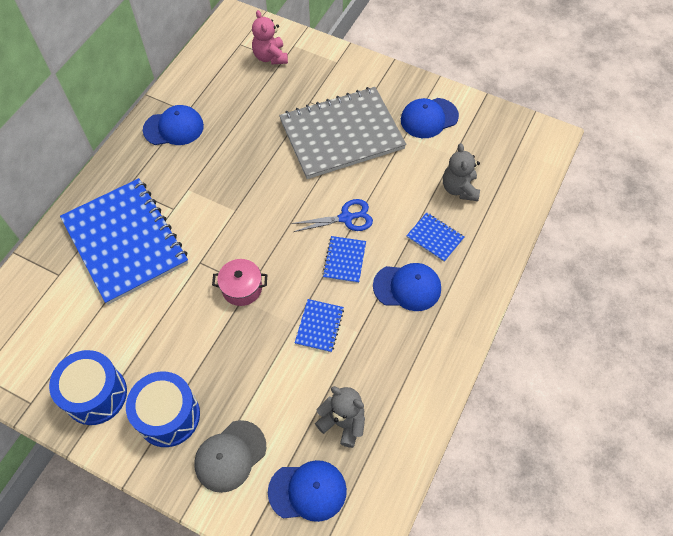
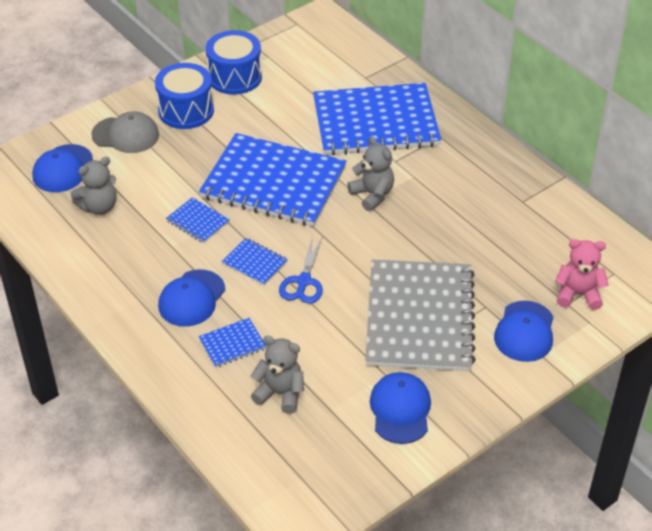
camera: 115 degrees right, 15 degrees down
(174, 128) = (503, 186): blue cap -> blue cap (524, 332)
(224, 209) = (372, 195): none -> grey teddy bear
(230, 456) = (126, 135): grey cap -> grey cap turned 120 degrees clockwise
(242, 288) = (273, 183): pink pot -> blue notebook

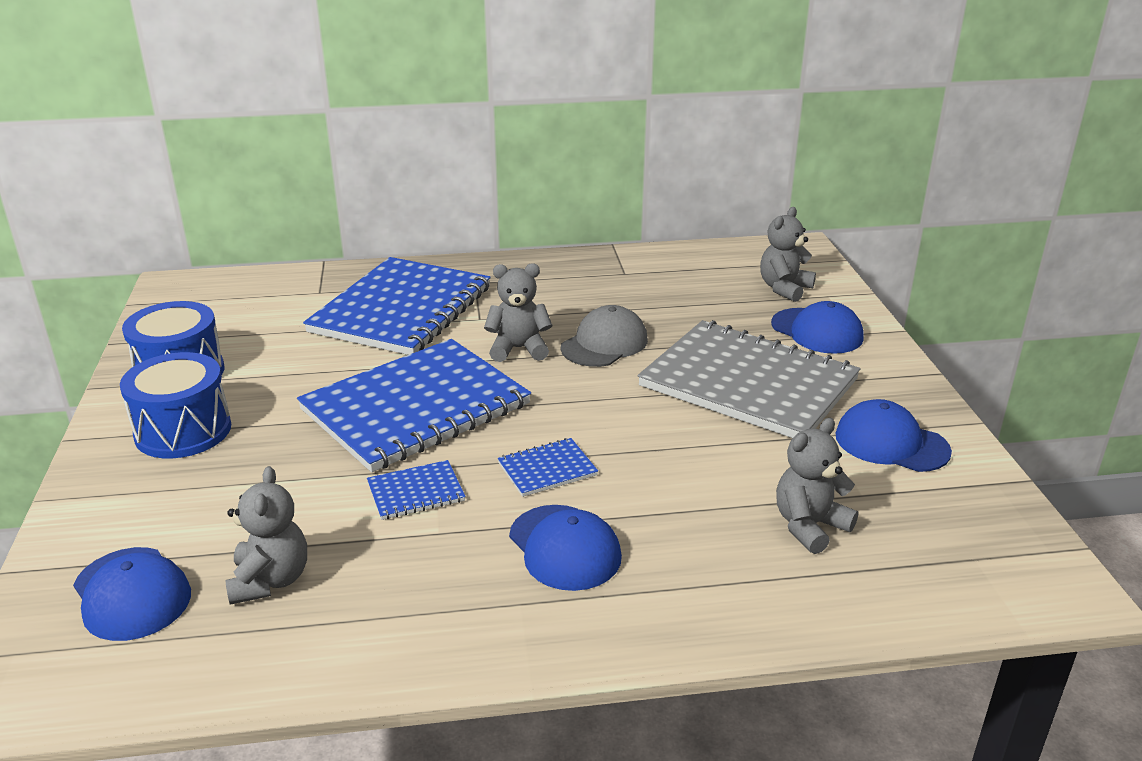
camera: 60 degrees left, 15 degrees down
(126, 135) = (151, 501): grey cap -> grey cap (604, 343)
(232, 344) = (686, 538): blue notebook -> none
(303, 281) = (618, 442): blue scissors -> none
(578, 294) = (784, 289): pink teddy bear -> grey teddy bear

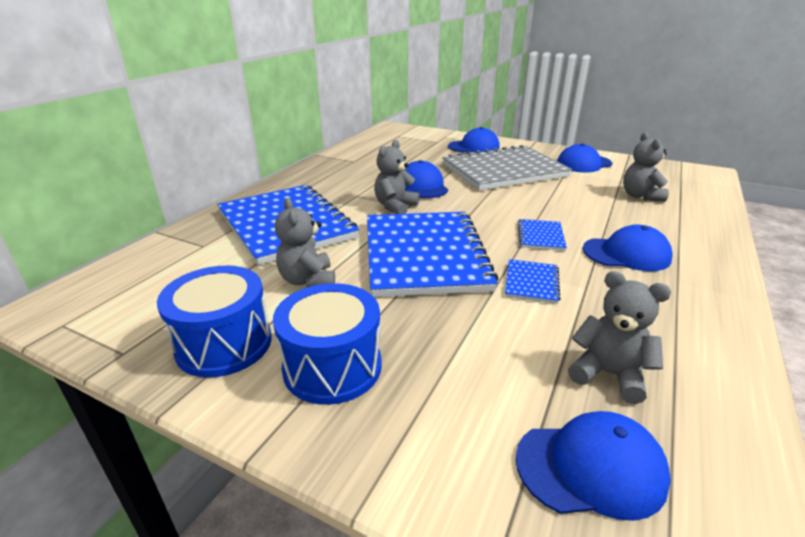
camera: 55 degrees left, 0 degrees up
(604, 343) = (422, 186): grey cap -> blue cap
(784, 289) = (426, 140): grey teddy bear -> grey teddy bear (308, 280)

